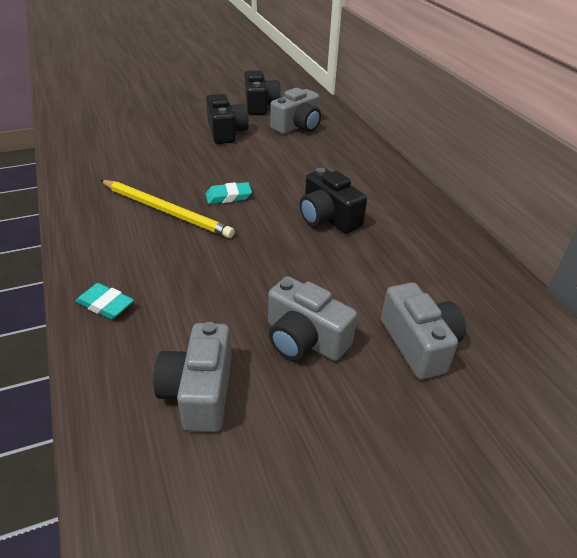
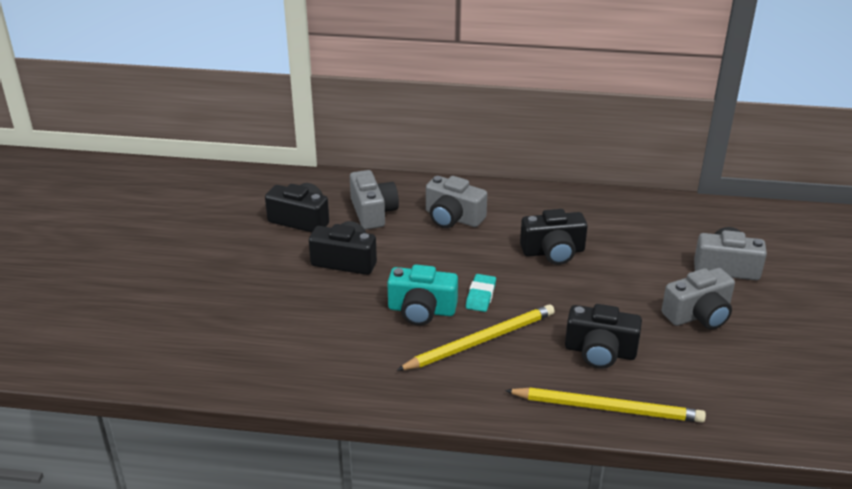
camera: 60 degrees left, 5 degrees down
(105, 304) = (608, 408): turquoise eraser -> yellow pencil
(189, 175) = (421, 310): none -> turquoise camera
(192, 280) = (600, 351): none -> black camera
(199, 392) = (730, 379): grey camera -> grey camera (453, 218)

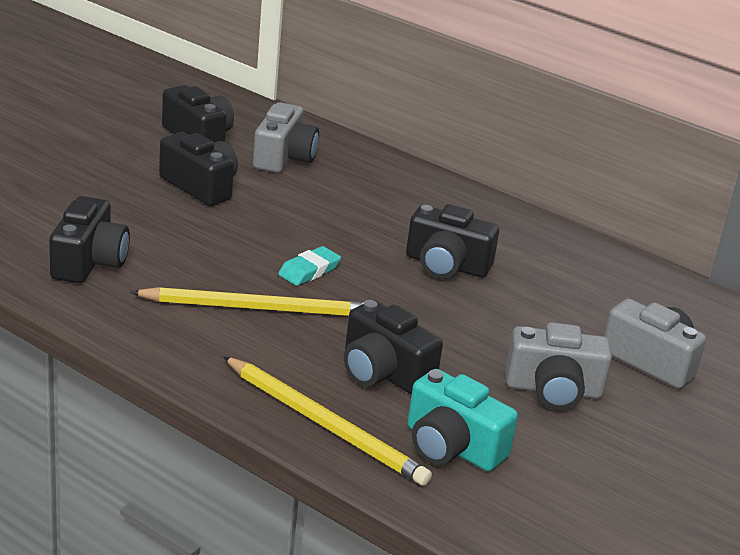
camera: 25 degrees right, 5 degrees down
(339, 358) = (89, 262): none -> black camera
(421, 310) = (227, 257): turquoise camera -> turquoise camera (451, 447)
(453, 218) = (367, 194): grey camera -> none

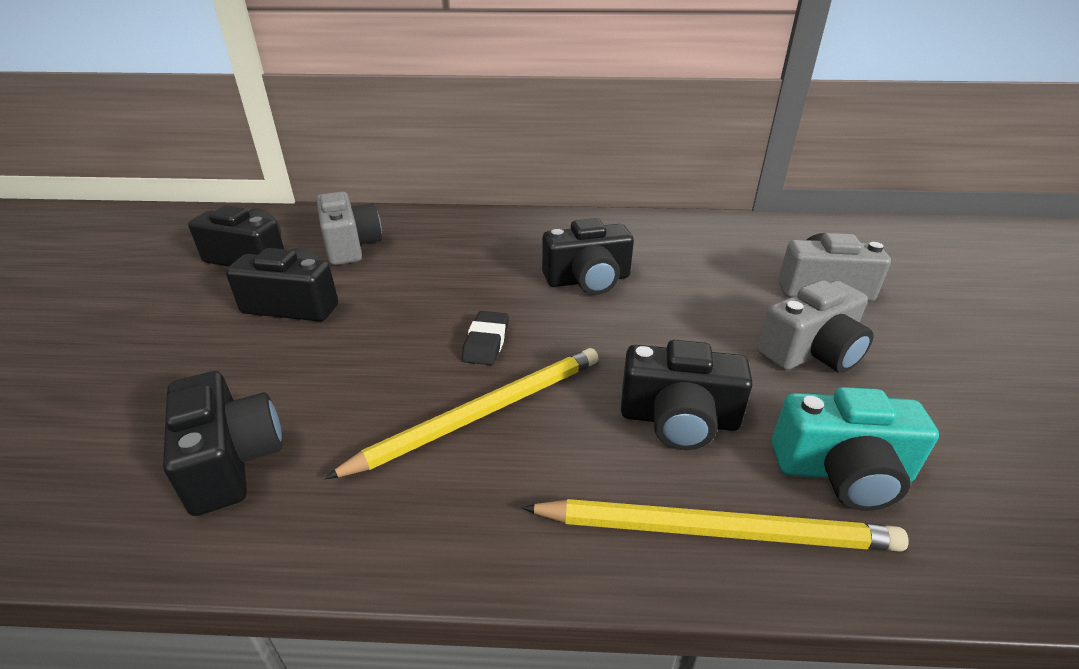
camera: 30 degrees left, 5 degrees up
(309, 271) = (486, 342): turquoise eraser -> black eraser

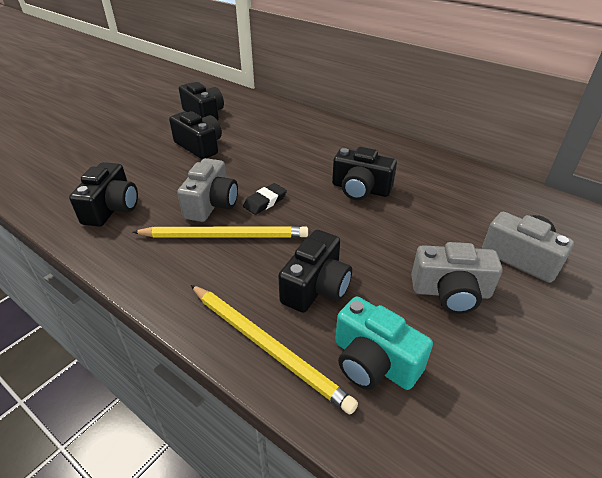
camera: 35 degrees right, 5 degrees up
(350, 246) = (255, 123): grey camera -> grey camera (211, 204)
(678, 419) = (316, 287): black camera -> black camera turned 105 degrees counterclockwise

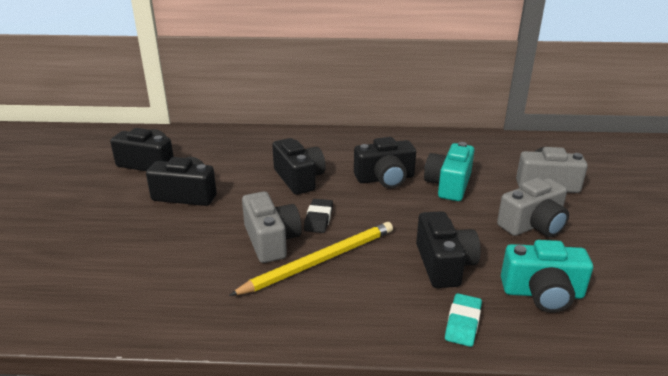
camera: 35 degrees left, 10 degrees down
(112, 208) = (168, 287): black camera -> black camera (299, 179)
(267, 346) = (463, 323): yellow pencil -> turquoise eraser
(412, 217) = (449, 185): none -> turquoise camera

